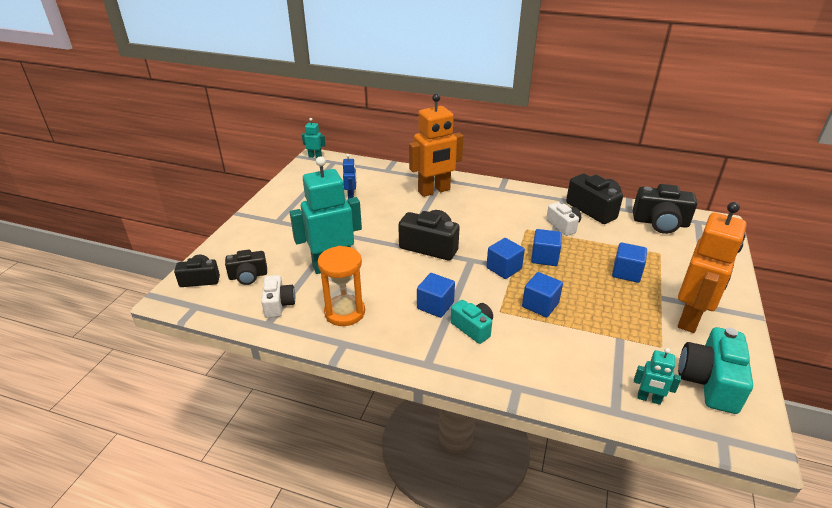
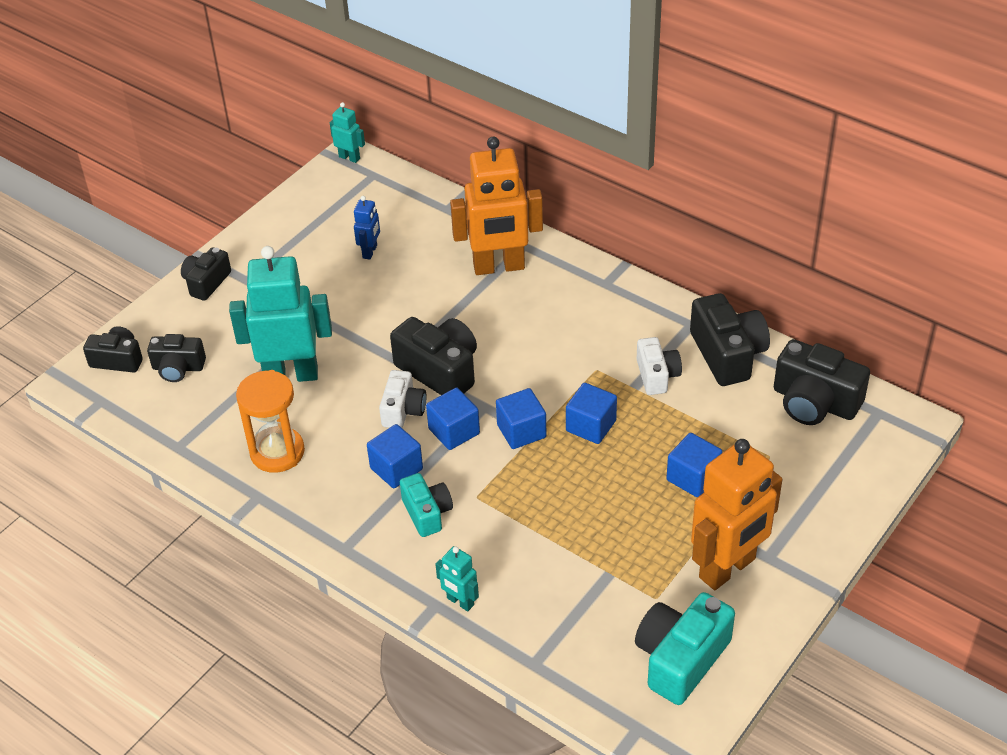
camera: 20 degrees right, 10 degrees up
(249, 226) = (206, 282): none -> black camera
(278, 304) = (201, 421): white camera -> white camera (403, 410)
(540, 305) = (535, 500): blue cube -> blue cube (454, 431)
(648, 399) = (586, 660): turquoise robot -> turquoise robot (460, 602)

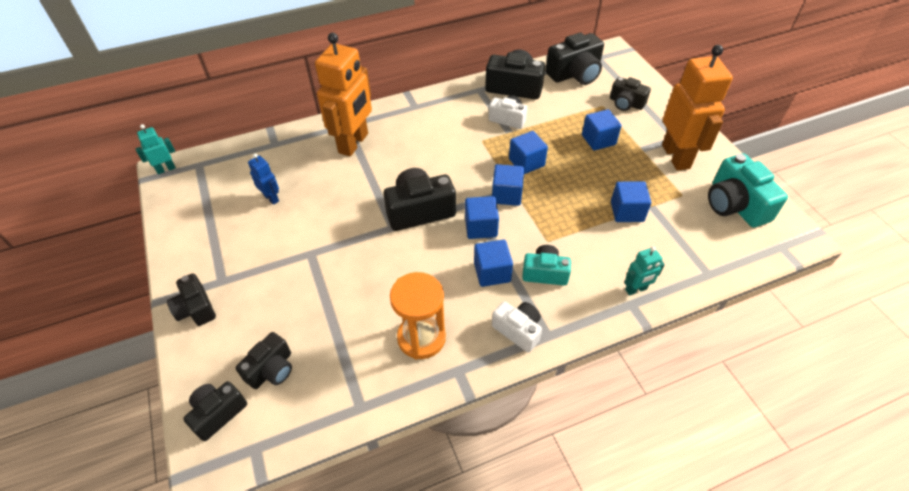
camera: 60 degrees left, 5 degrees up
(291, 374) = (349, 295): turquoise robot -> none
(403, 410) = (439, 245): white camera -> white camera (518, 330)
(580, 552) = (627, 211): none -> blue cube
(797, 479) = (626, 103): none -> black camera

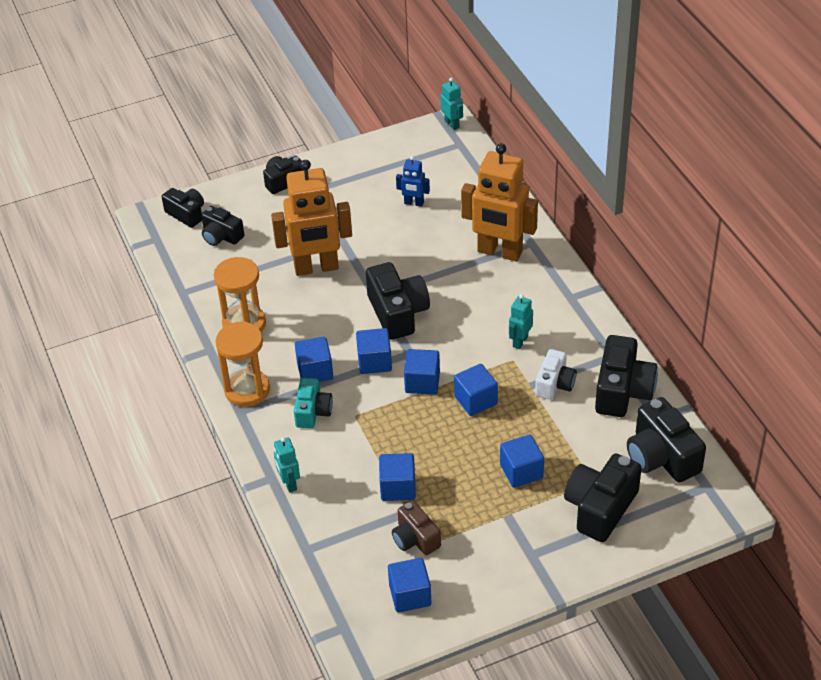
camera: 90 degrees right, 5 degrees down
(271, 198) = (414, 203): blue robot -> blue robot turned 60 degrees clockwise
(461, 135) = (520, 341): none -> turquoise robot
(518, 330) = (247, 390): white camera -> orange hourglass
(626, 103) = (600, 508): black camera -> black camera, size x1.61
(676, 156) = (494, 549): orange robot -> orange robot (316, 268)
(678, 201) = (415, 538): none -> brown camera
(735, 205) = (410, 595): turquoise camera -> blue cube

